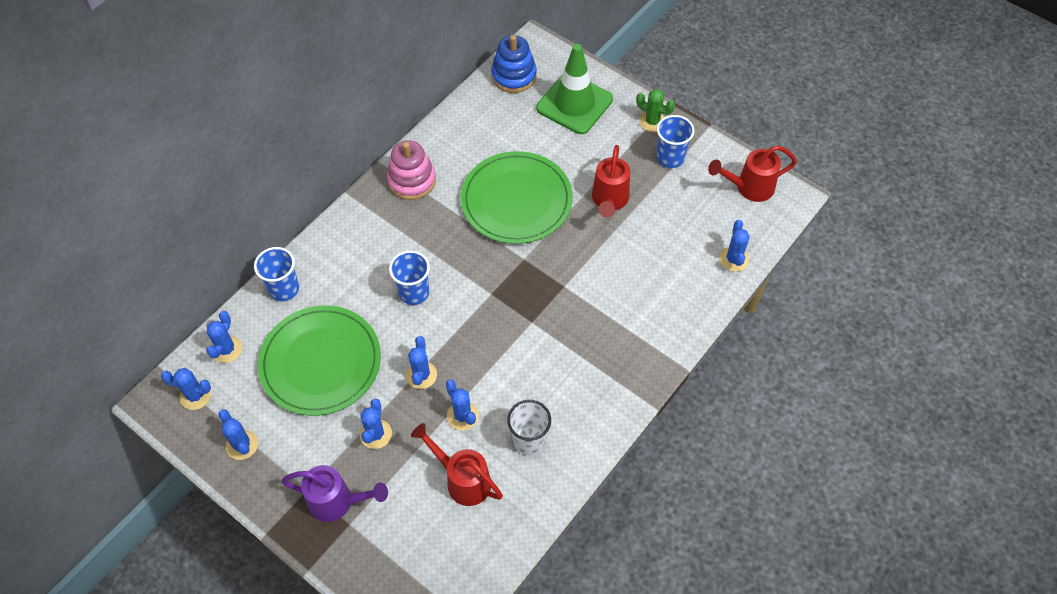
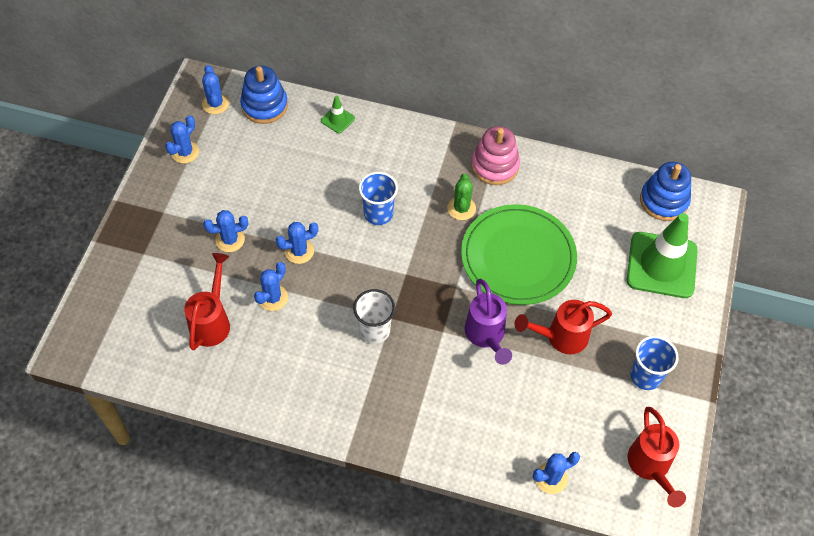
camera: 65 degrees right, 0 degrees up
(226, 349) = (264, 105): blue cactus -> blue stacking toy
(284, 289) = (337, 119): blue cup -> green traffic cone
(320, 362) = (280, 174): green plate -> none
(337, 502) = (159, 237): purple watering can -> purple watering can (486, 336)
(529, 440) = (269, 360): white cup -> white cup (374, 330)
(652, 121) = (682, 344): green cactus -> green cactus (461, 208)
(749, 187) = (650, 466): red watering can -> red watering can turned 150 degrees counterclockwise

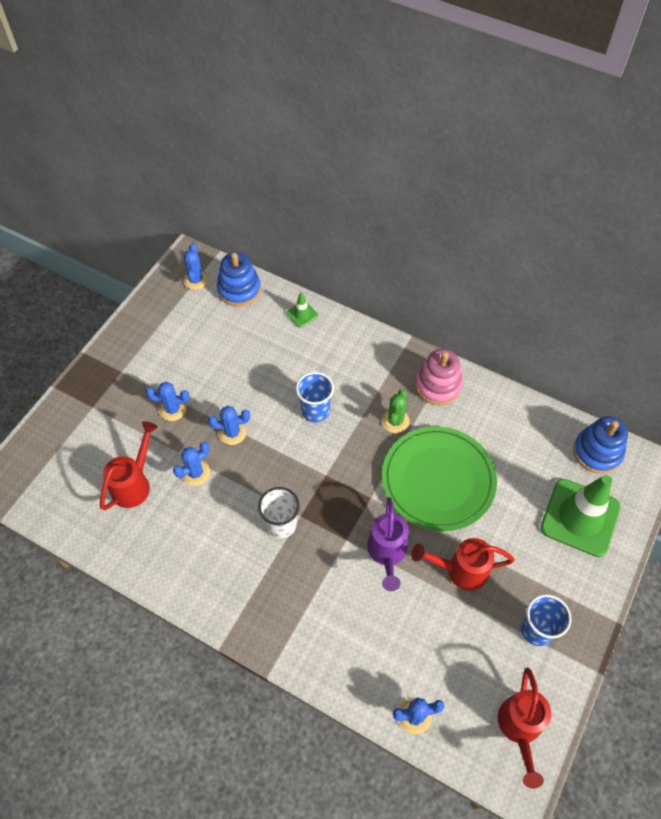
camera: 15 degrees right, 0 degrees up
(185, 152) = (156, 320): blue cactus -> none

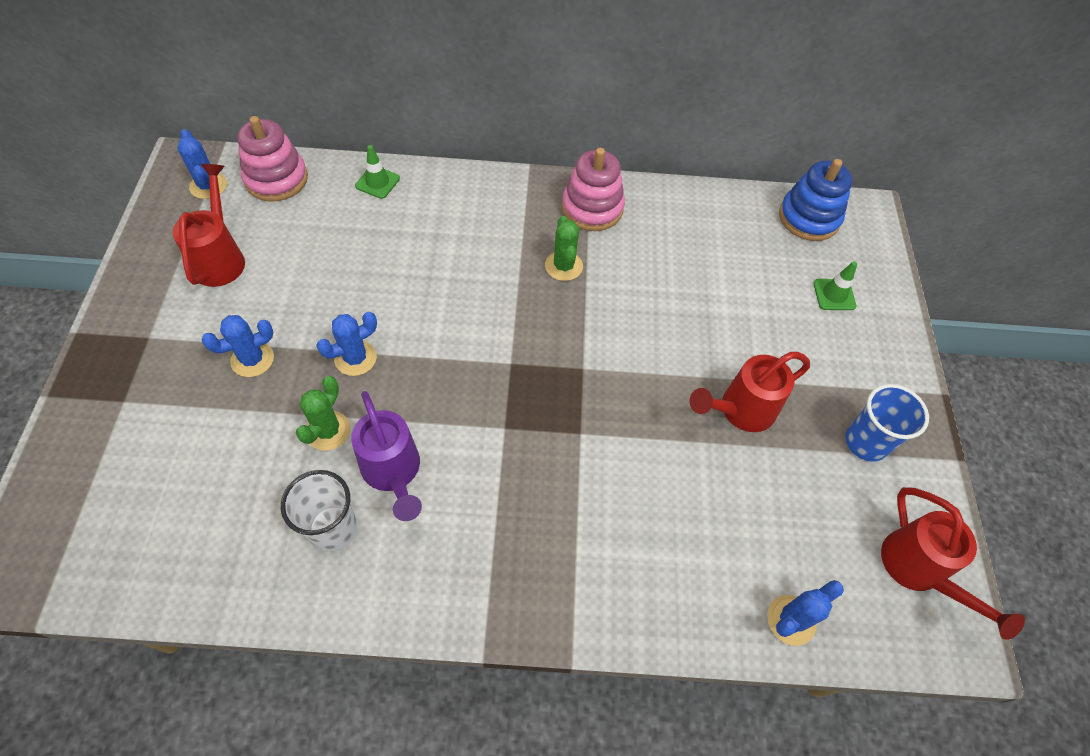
camera: 30 degrees left, 0 degrees up
(134, 484) = (240, 482): red watering can -> red watering can (220, 258)
(195, 473) = (328, 431): blue cactus -> green cactus
(239, 289) = (276, 179): blue stacking toy -> pink stacking toy
(281, 524) = (484, 450): white cup -> white cup (333, 528)
(315, 411) = (456, 290): blue cup -> none
(387, 553) = (641, 428): purple watering can -> purple watering can (393, 472)
(438, 480) = (653, 315): green plate -> none
(580, 517) = (834, 295): green traffic cone -> green traffic cone, size x0.43

